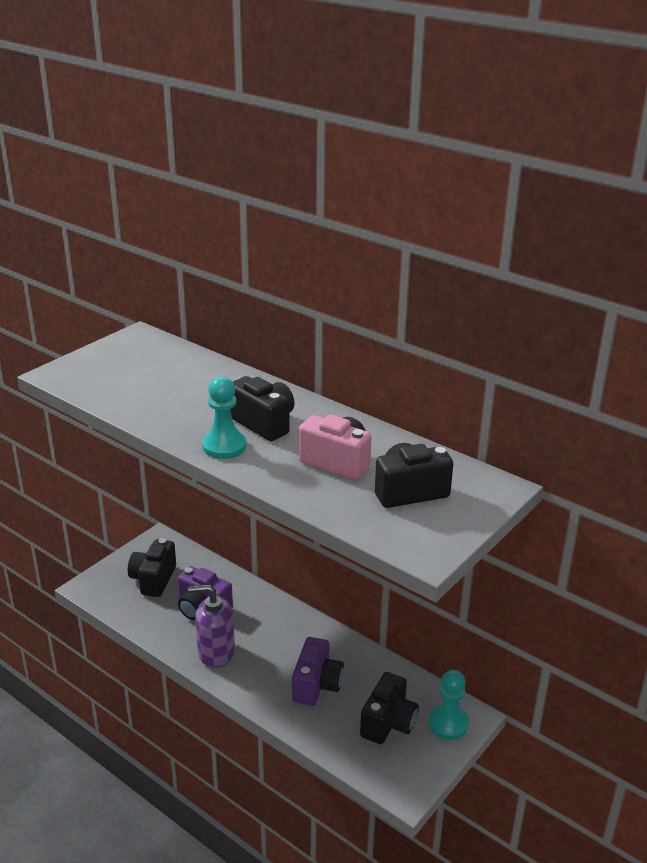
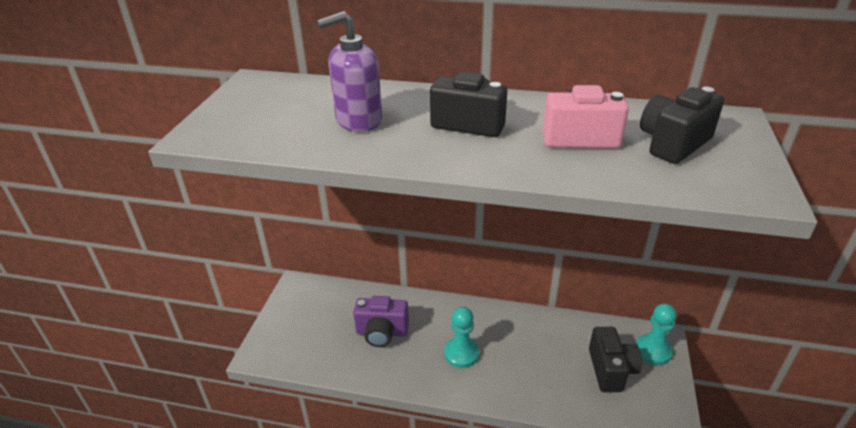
camera: 25 degrees left, 5 degrees up
(153, 579) = (317, 323): black camera -> none
(216, 652) = (424, 368): purple soap dispenser -> purple soap dispenser (358, 120)
(224, 446) = (457, 155): turquoise pawn -> turquoise pawn (461, 353)
(316, 685) = (530, 361): purple camera -> none

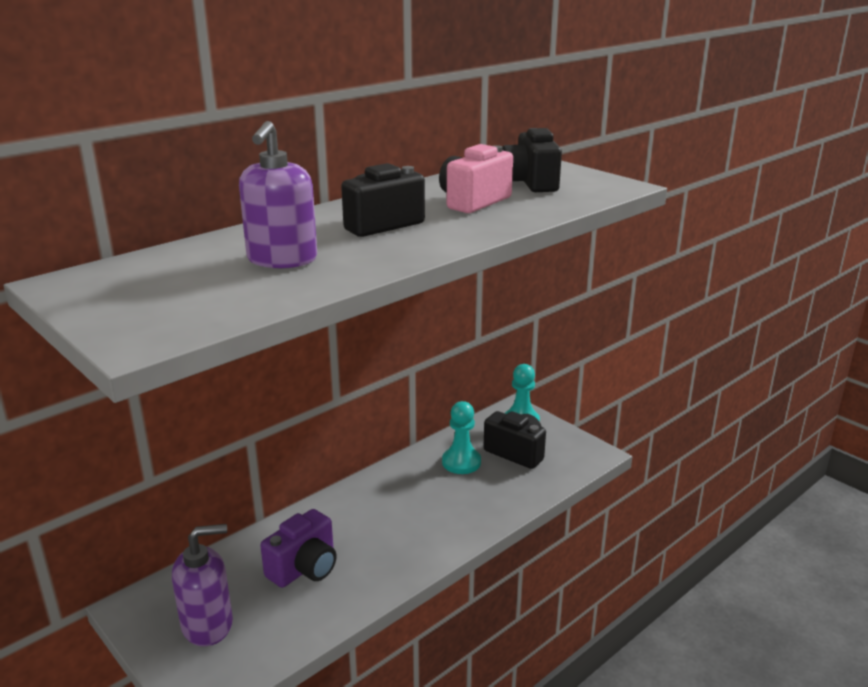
camera: 55 degrees left, 10 degrees down
(307, 322) = (208, 625): none -> purple soap dispenser
(461, 353) = (401, 525): turquoise pawn -> turquoise pawn (461, 462)

